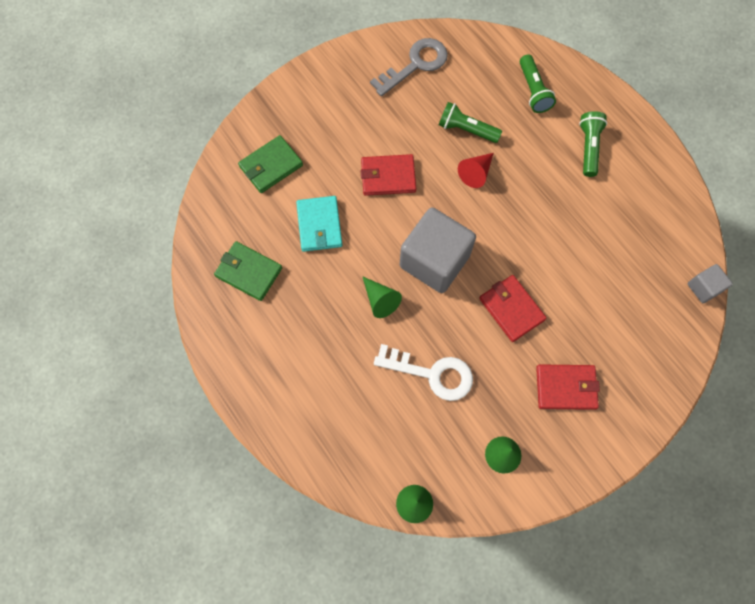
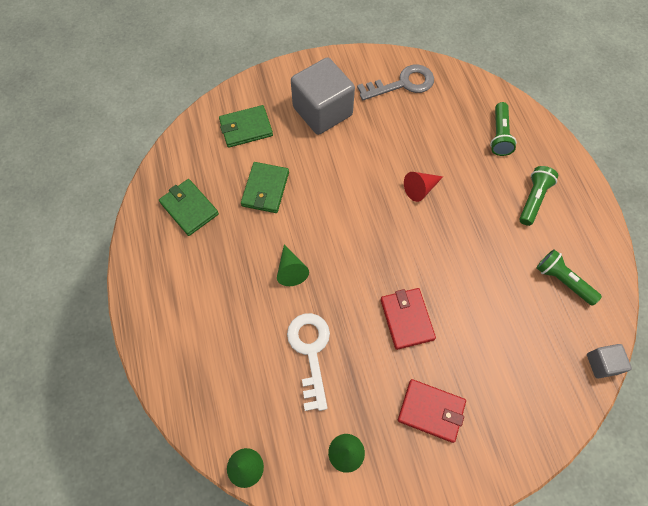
camera: 20 degrees right, 5 degrees down
(319, 225) = (265, 189): turquoise wallet -> green wallet
(388, 177) = (341, 167): red wallet -> none
(432, 373) = (310, 352): white key -> white key turned 135 degrees counterclockwise
(434, 261) = (353, 252): grey cube -> grey cube (322, 111)
(466, 129) = (426, 150): green flashlight -> green flashlight (562, 280)

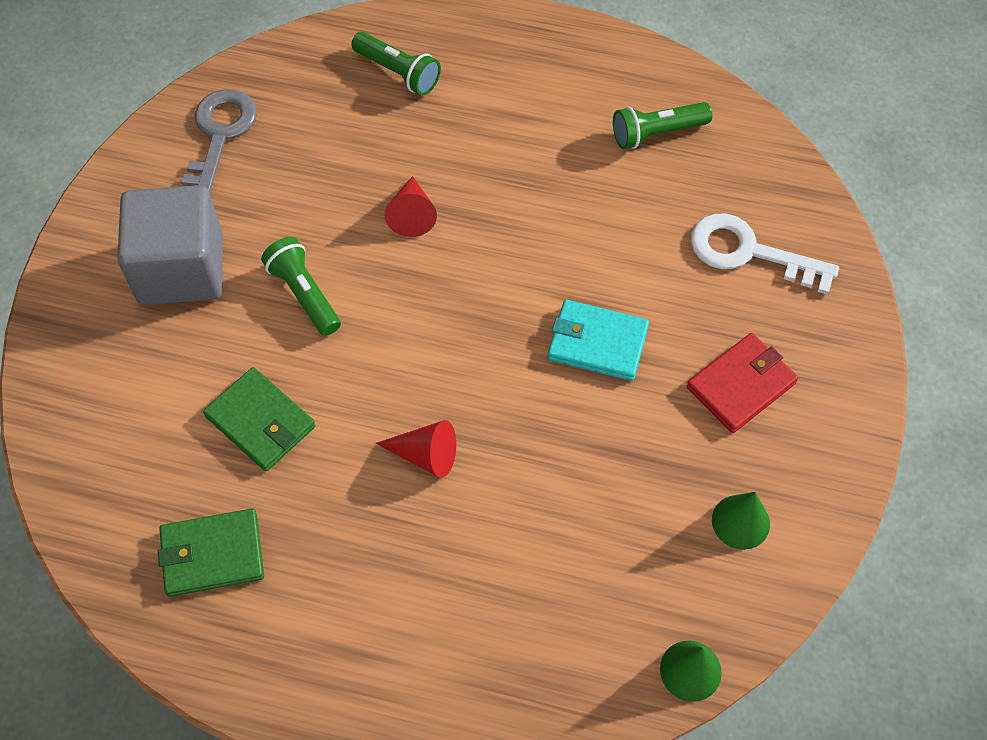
camera: 60 degrees left, 5 degrees down
(246, 128) = (125, 395): green wallet -> none
(291, 270) = (425, 455): green cone -> red cone
(310, 352) = (570, 494): white key -> white key (749, 252)
(406, 319) = (597, 343): red wallet -> turquoise wallet
(533, 199) = (522, 94): green flashlight -> green flashlight (304, 294)
(602, 364) = (787, 160): grey cube -> none

